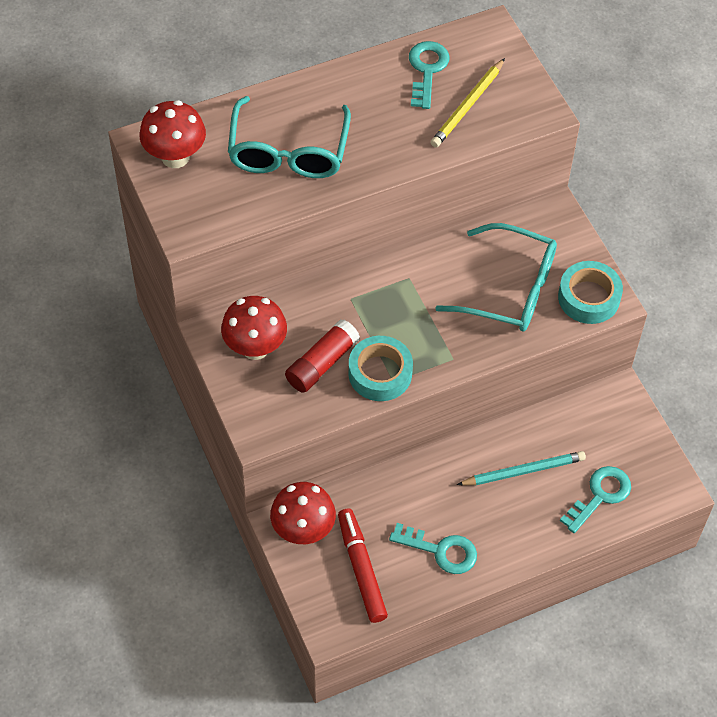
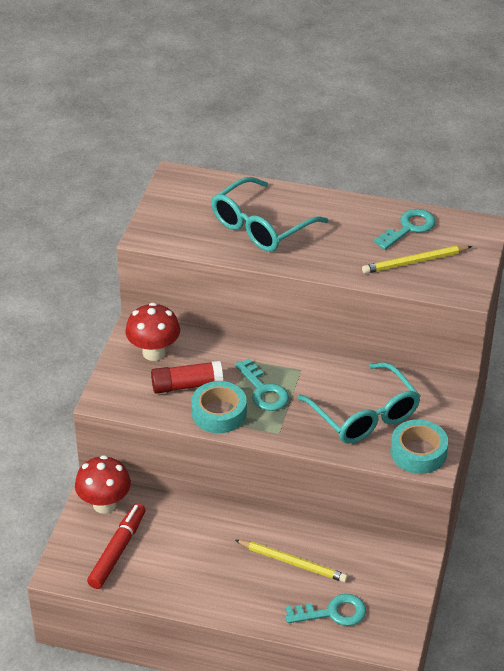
camera: 40 degrees right, 15 degrees down
(175, 157) = (185, 193): red mushroom -> none
(441, 551) = (182, 574): turquoise key -> turquoise key (263, 391)
(523, 471) = (292, 562): turquoise pencil -> yellow pencil

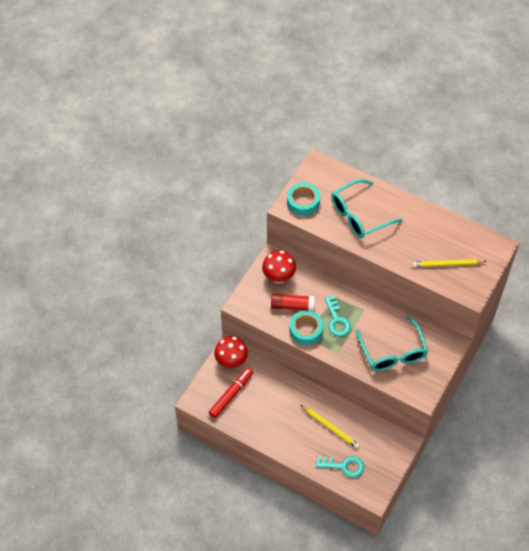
camera: 15 degrees right, 15 degrees up
(409, 228) = (452, 237): turquoise key -> none
(418, 452) = (417, 386): turquoise tape -> turquoise tape (303, 202)

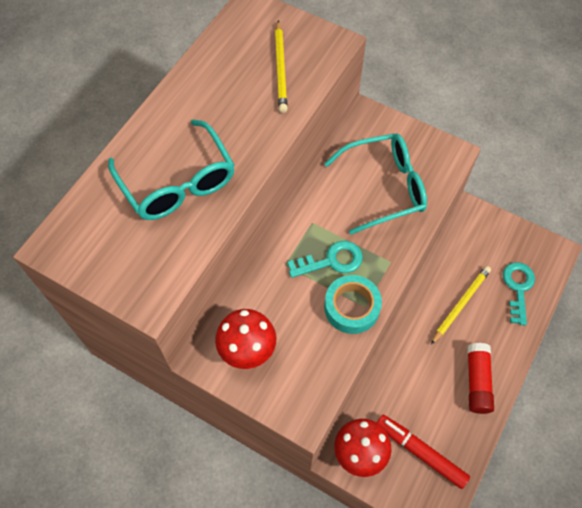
camera: 90 degrees left, 5 degrees up
(292, 306) = (305, 328): red glue stick -> red glue stick (477, 381)
(303, 202) = (139, 272): turquoise tape -> none

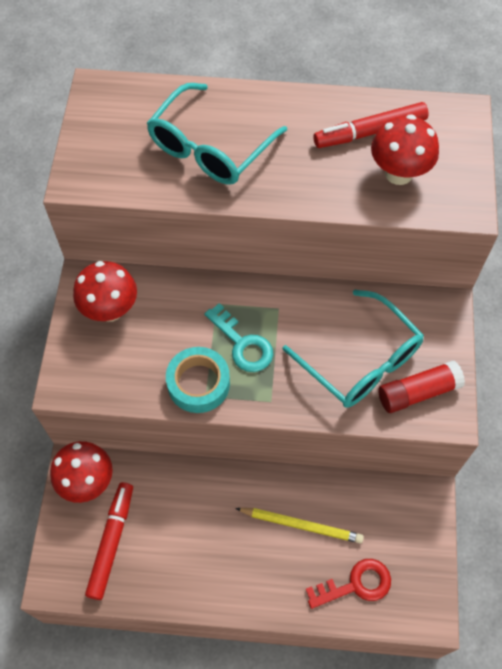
camera: 65 degrees right, 0 degrees up
(231, 69) = (370, 132): none -> red marker
(280, 68) = (398, 173): yellow pencil -> red mushroom
(477, 381) = (216, 575): red glue stick -> red glue stick (418, 392)
(518, 288) = (356, 584): turquoise key -> red key

